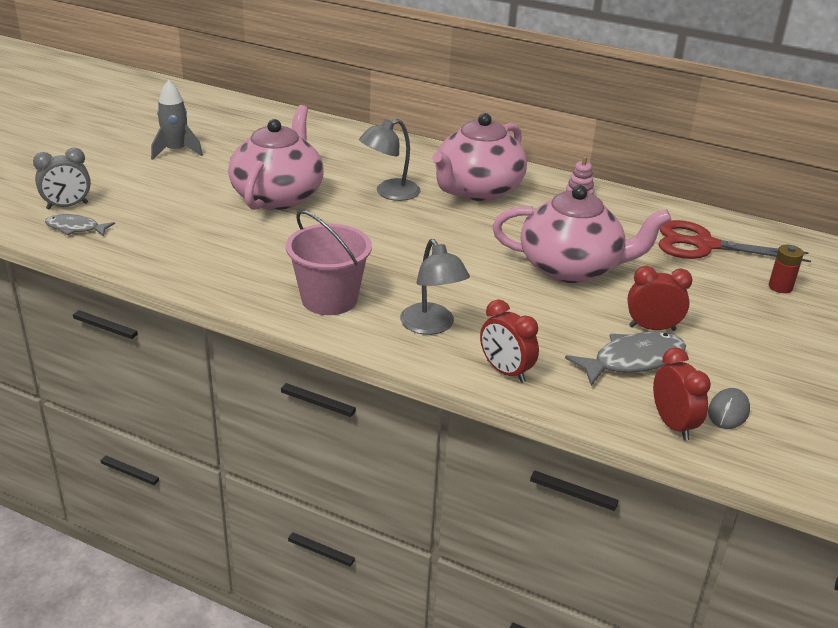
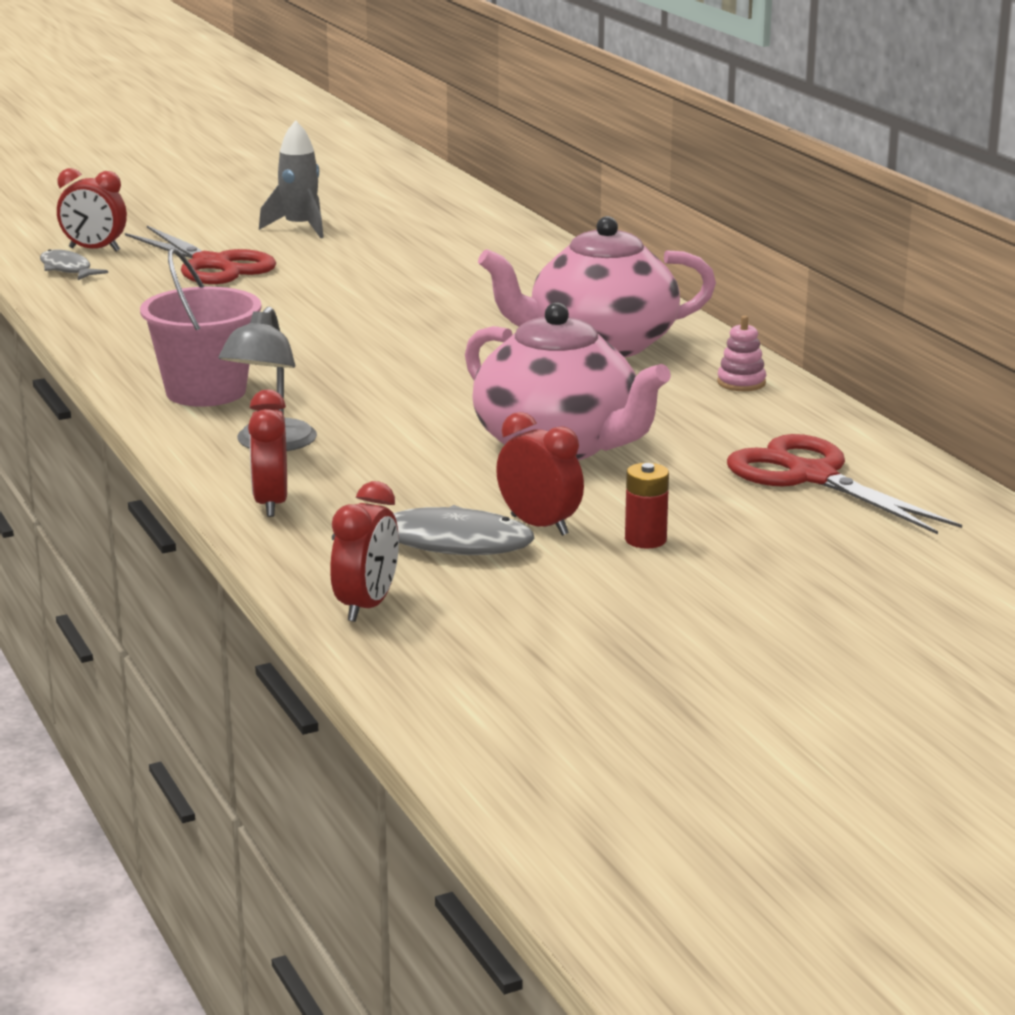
camera: 40 degrees right, 10 degrees down
(67, 206) = (94, 249): grey clock -> red clock
(167, 196) = (211, 264): none -> red scissors
(278, 196) = (334, 293): pink teapot -> none
(389, 193) = (477, 321): grey lamp -> none
(728, 411) = (463, 620): grey mouse -> none
(780, 287) = (829, 546): red battery -> red battery (645, 540)

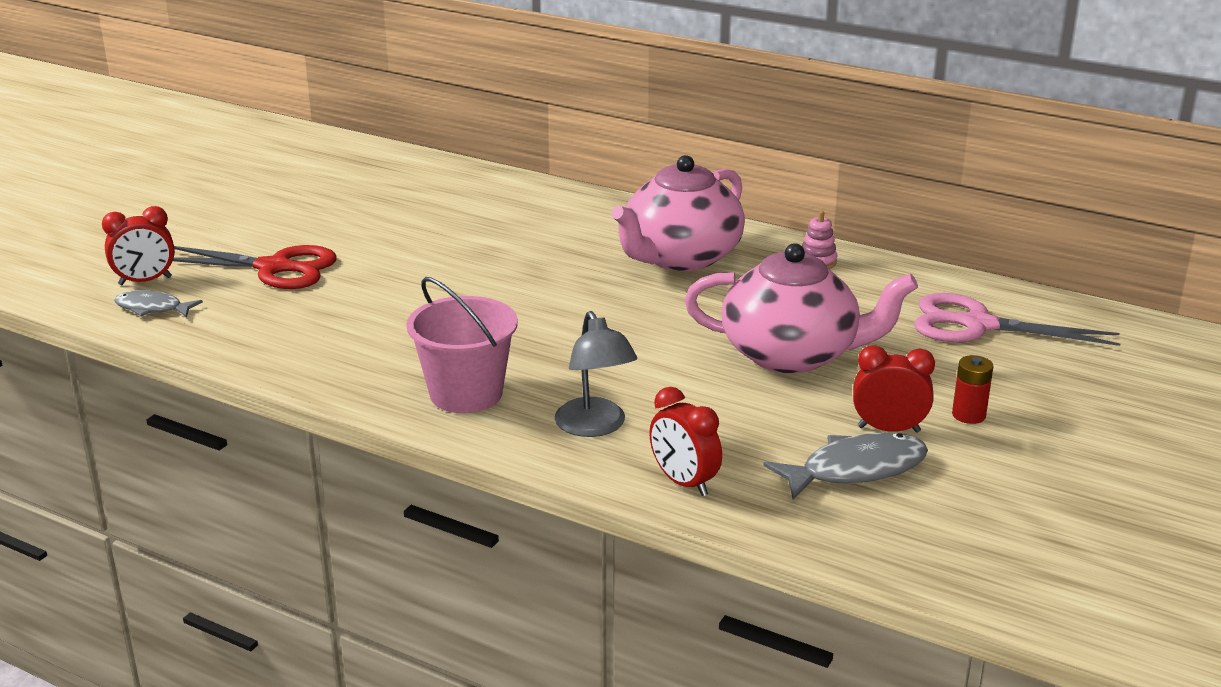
camera: 35 degrees left, 5 degrees up
(300, 228) = (291, 212): grey rocket -> none
(367, 606) = (896, 549): red clock -> none
(812, 477) = (978, 325): red scissors -> pink scissors

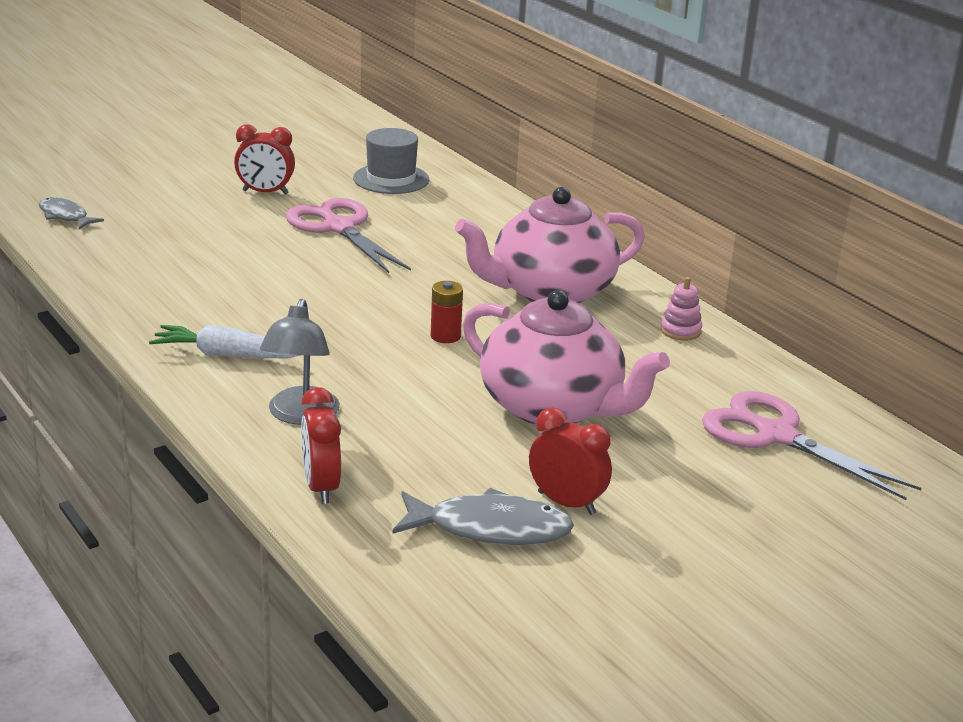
camera: 25 degrees right, 0 degrees up
(145, 281) = (84, 193): red clock -> red clock (265, 192)
(274, 268) = (192, 209): red scissors -> none
(431, 193) = (391, 179): none -> grey hat
(435, 250) = (339, 228): none -> pink scissors
(466, 394) = (226, 355): pink bucket -> white carrot
(968, 415) = (663, 516): red battery -> red battery (445, 336)

